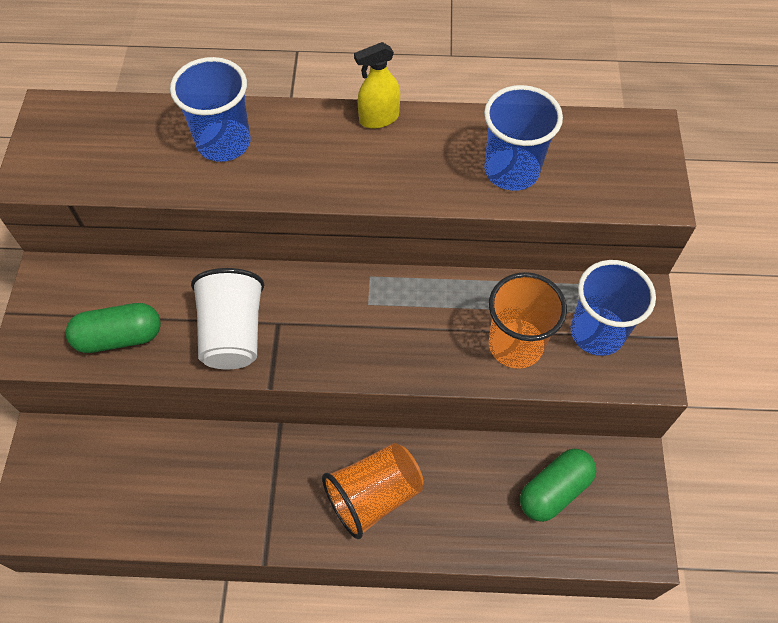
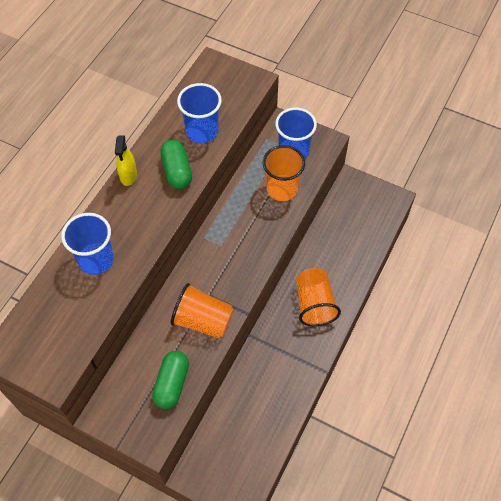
camera: 65 degrees left, 0 degrees up
(233, 333) = (203, 320): white cup -> orange cup
(554, 490) = (349, 221): green capsule -> green capsule (177, 171)

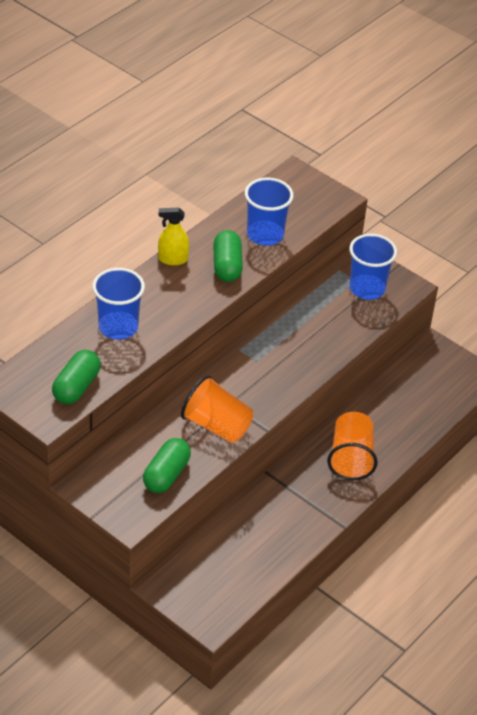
camera: 10 degrees right, 15 degrees down
(72, 335) = (76, 387): none -> green capsule
(128, 175) = (173, 259): yellow spray bottle -> yellow spray bottle turned 75 degrees clockwise
(282, 189) = (342, 322): orange cup -> none

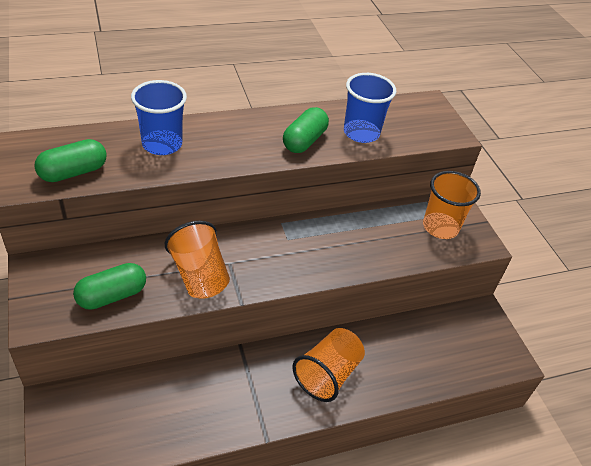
camera: 30 degrees right, 0 degrees up
(173, 259) = (263, 117): yellow spray bottle -> none
(367, 289) = (440, 227): blue cup -> orange cup

